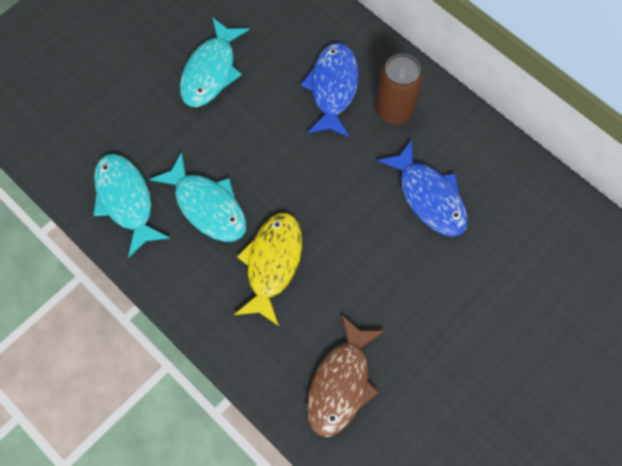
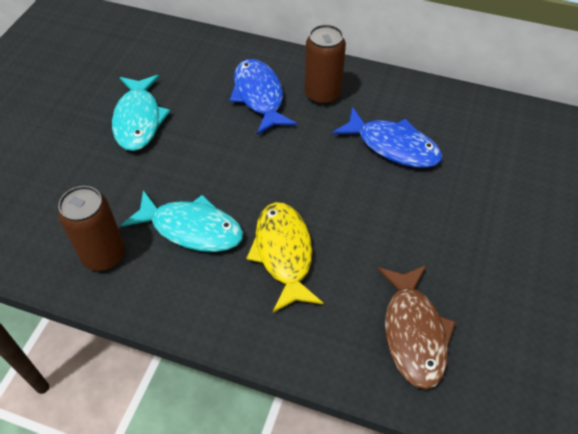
camera: 25 degrees left, 15 degrees down
(126, 201) = (104, 255): turquoise fish -> brown can

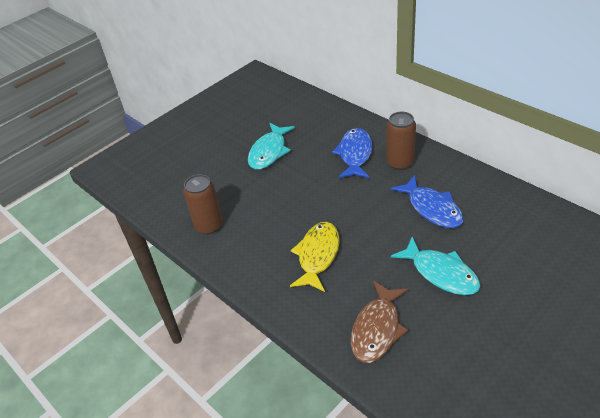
camera: 30 degrees right, 10 degrees down
(191, 228) = (268, 225): turquoise fish -> turquoise fish (440, 273)

